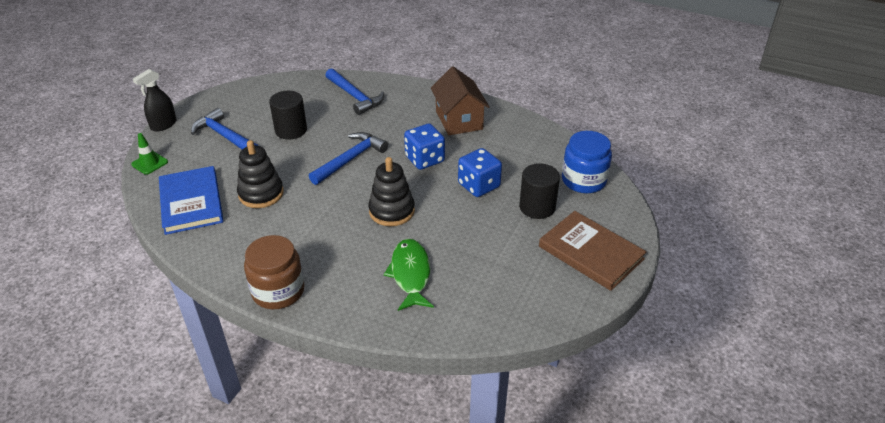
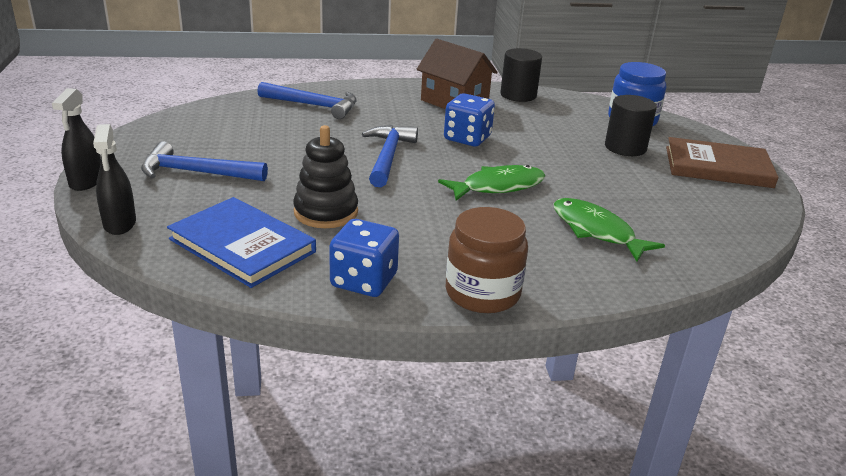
camera: 35 degrees left, 10 degrees down
(149, 163) = (120, 224): green traffic cone -> black spray bottle
(291, 130) = (278, 148): black cylinder -> black cylinder (518, 95)
(391, 211) = (498, 187): black stacking toy -> green fish
(479, 185) = (550, 145): blue dice -> blue dice (364, 281)

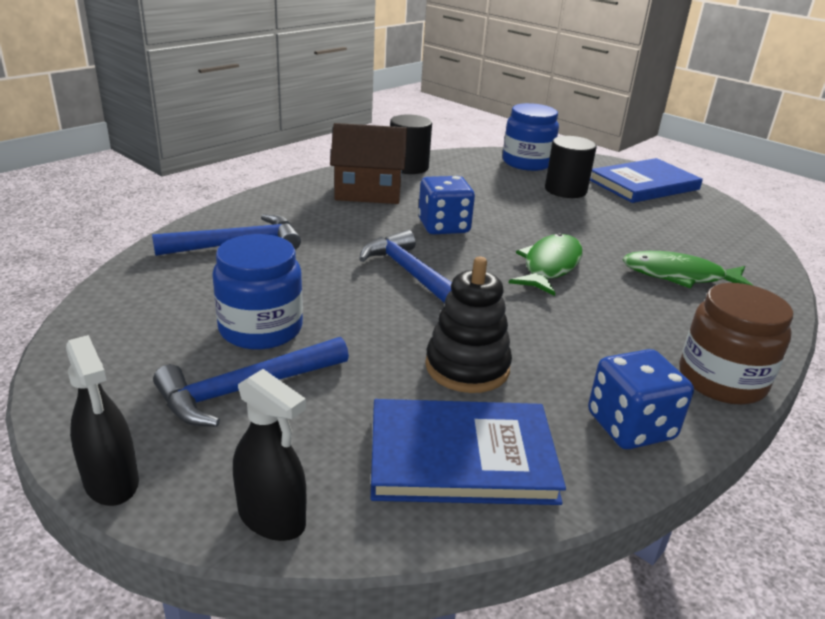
camera: 40 degrees left, 0 degrees up
(251, 150) = (261, 329): none -> blue jar
(718, 167) = (644, 185): brown book -> blue book

